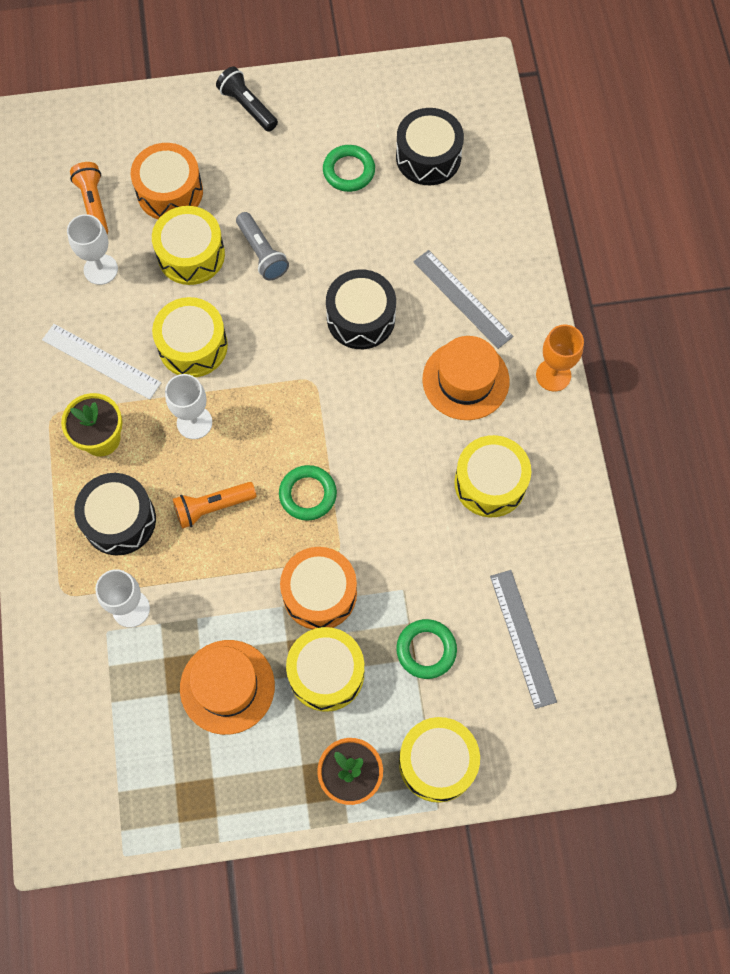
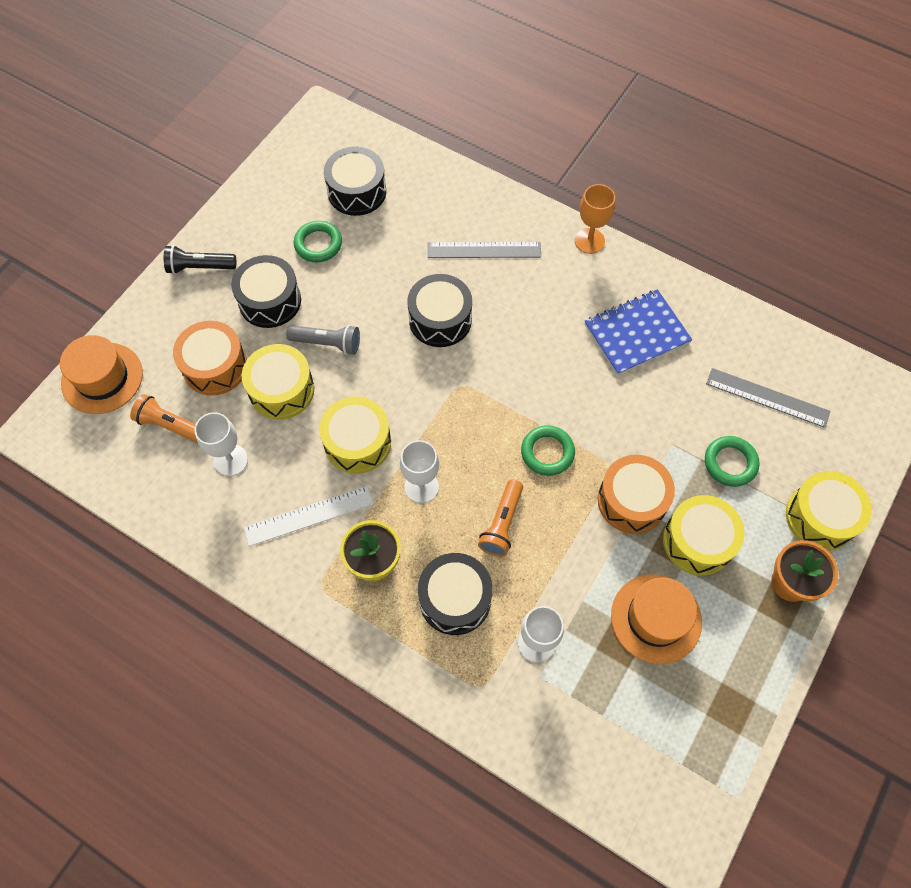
camera: 50 degrees left, 5 degrees down
(263, 180) = (270, 301): none -> black drum
(465, 380) = (547, 292): orange hat -> orange hat (102, 378)
(490, 483) = (636, 334): yellow drum -> blue notebook

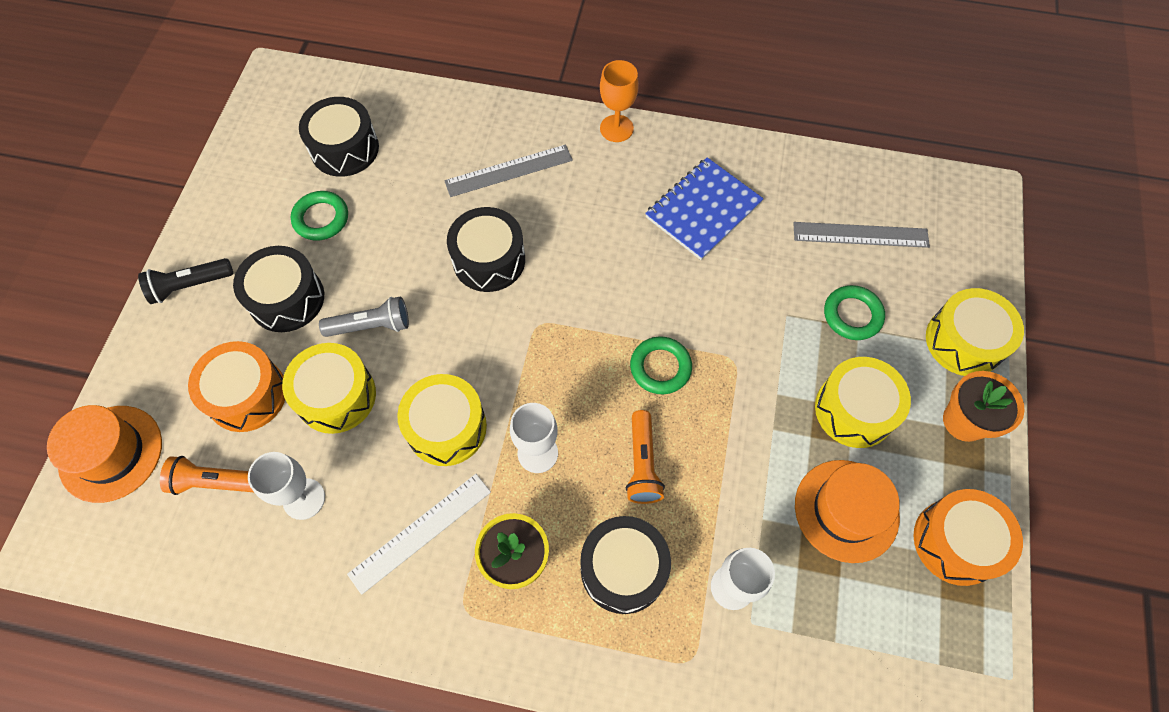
camera: 20 degrees left, 0 degrees up
(632, 501) = (769, 390): orange drum -> orange drum (956, 542)

